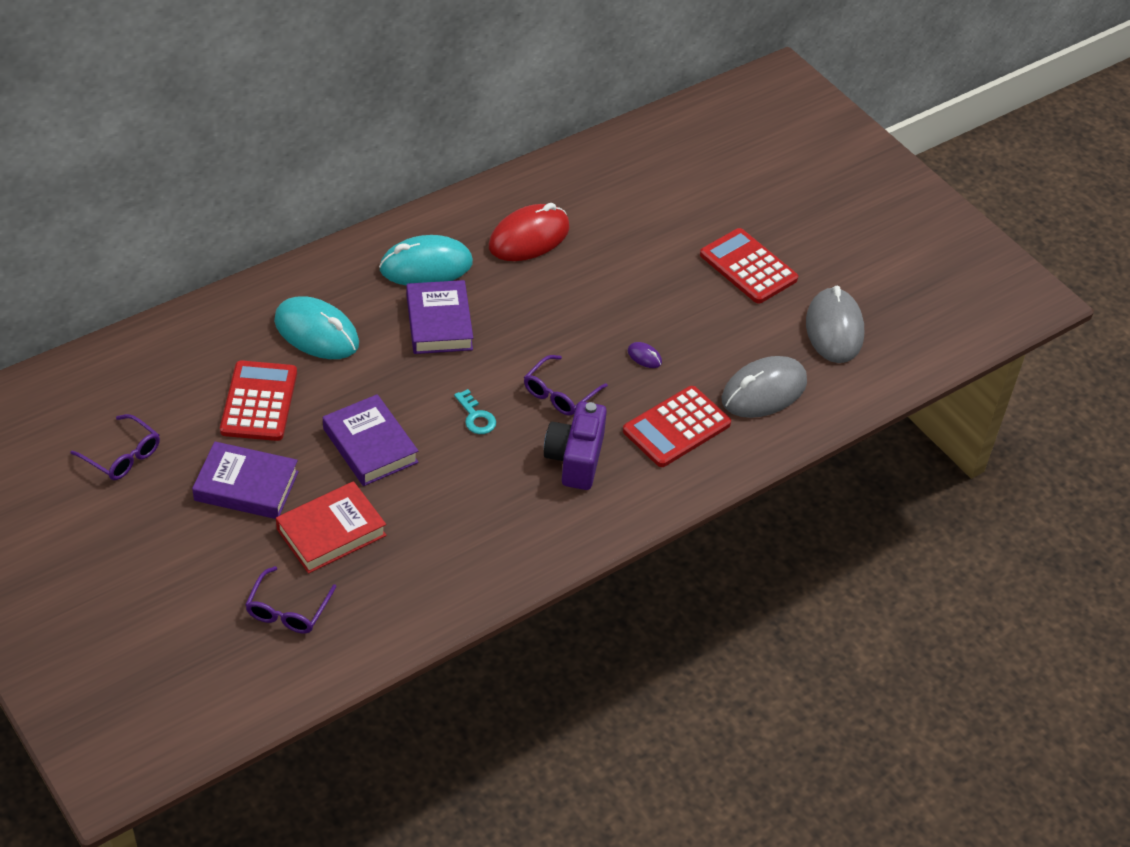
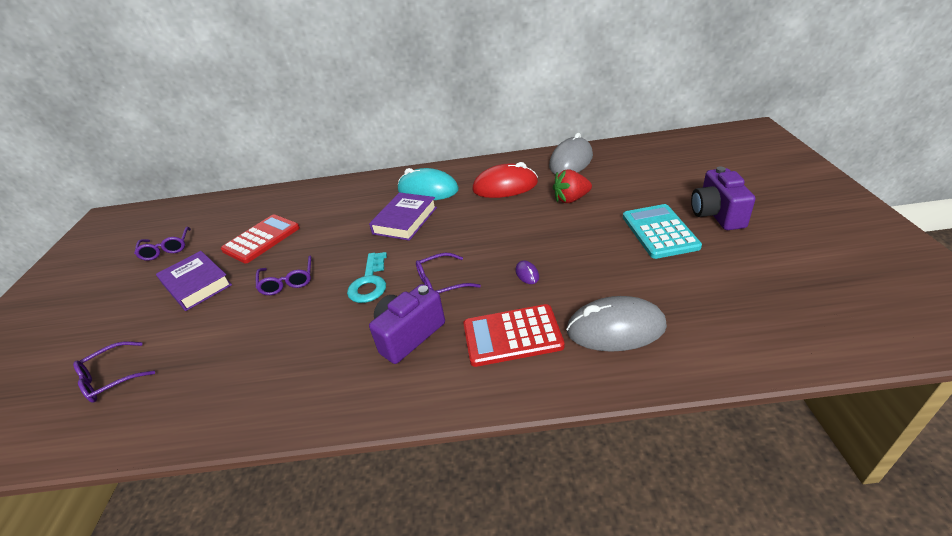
camera: 40 degrees right, 10 degrees down
(316, 333) = (332, 211): turquoise mouse -> none
(331, 532) = (201, 331): red book -> none
(370, 445) = (288, 281): purple book -> purple glasses
(476, 417) = (370, 282): turquoise key -> turquoise key, size x1.55
(626, 241) = (571, 199): none -> red strawberry
(748, 267) = (659, 232): red calculator -> turquoise calculator
(794, 229) = (716, 214): none -> purple camera
(834, 329) = (719, 294): grey mouse -> grey mouse (571, 161)

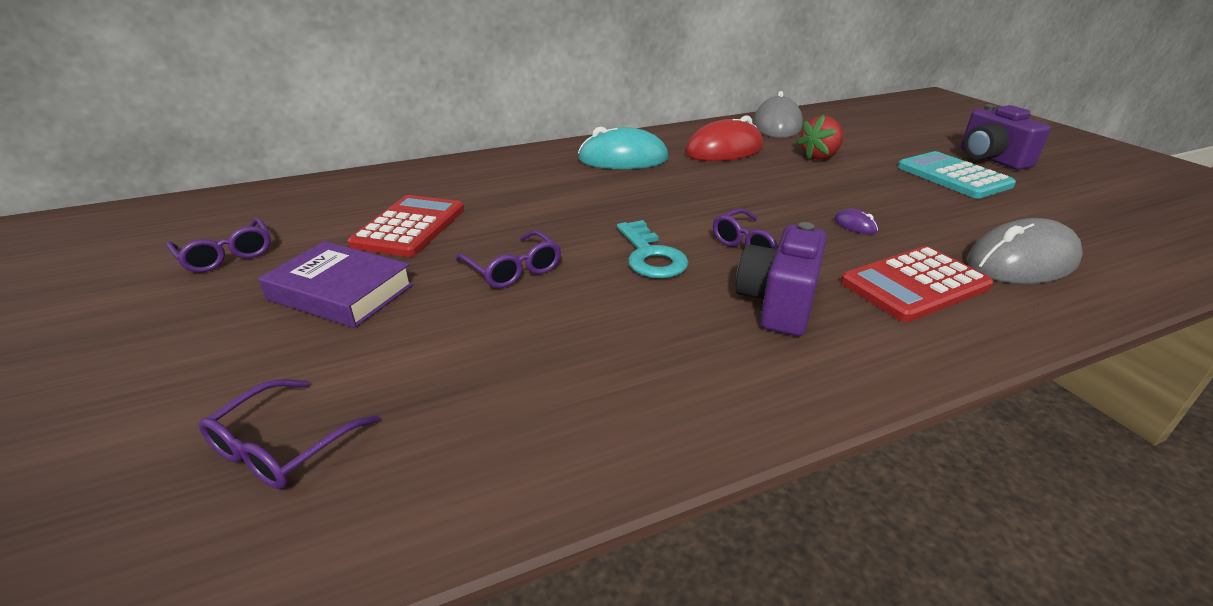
camera: 25 degrees left, 5 degrees down
(405, 220) = (626, 189): purple book -> none

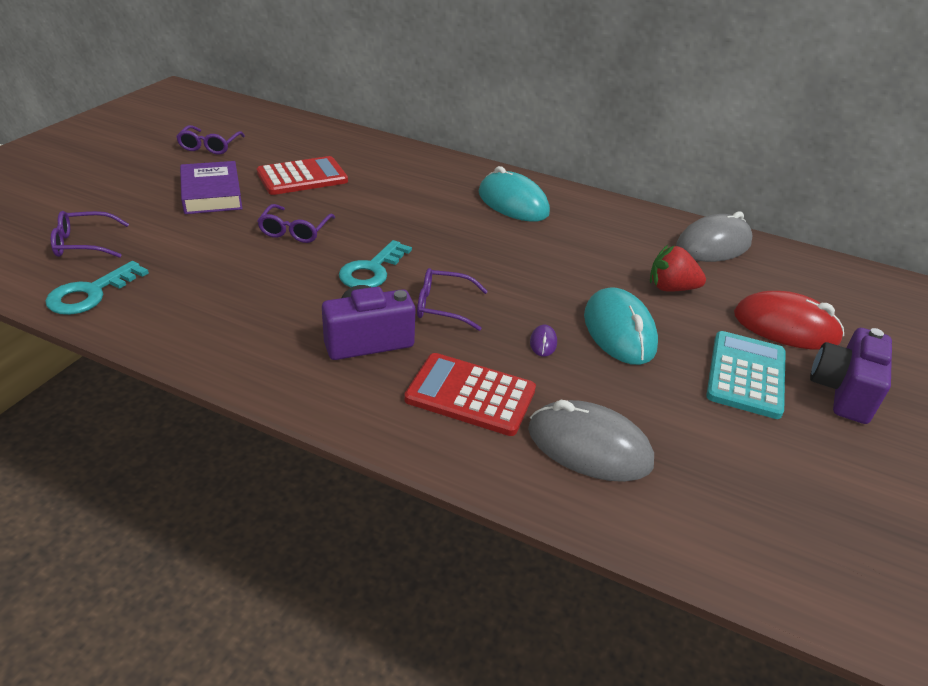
camera: 45 degrees right, 5 degrees up
(436, 487) = (91, 293): none -> turquoise key
(724, 150) = (604, 238): red mouse -> red mouse (785, 327)
(863, 193) = (619, 331): none -> turquoise mouse

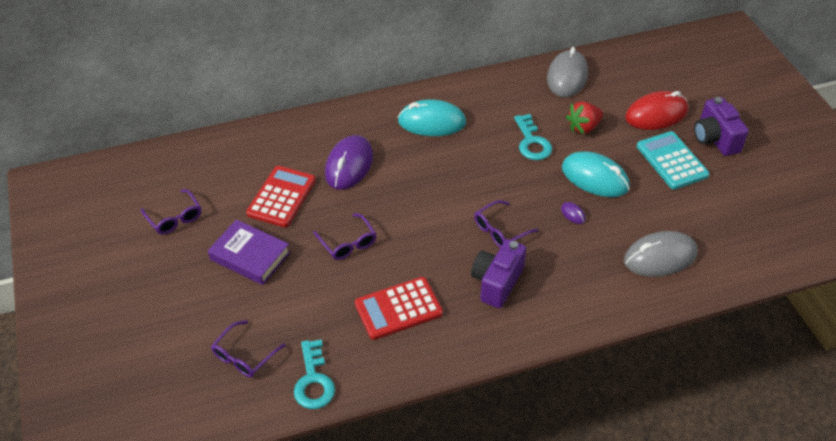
camera: 40 degrees left, 10 degrees up
(372, 270) = (432, 236): turquoise key -> turquoise key (532, 142)
(390, 189) = (349, 165): none -> purple mouse
(470, 395) = (582, 272): red calculator -> red calculator (398, 308)

